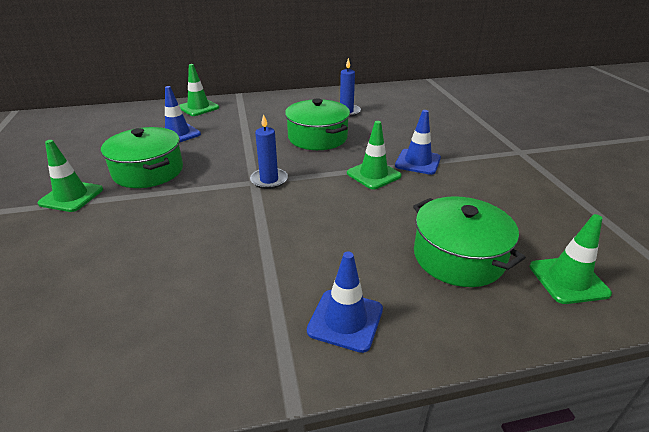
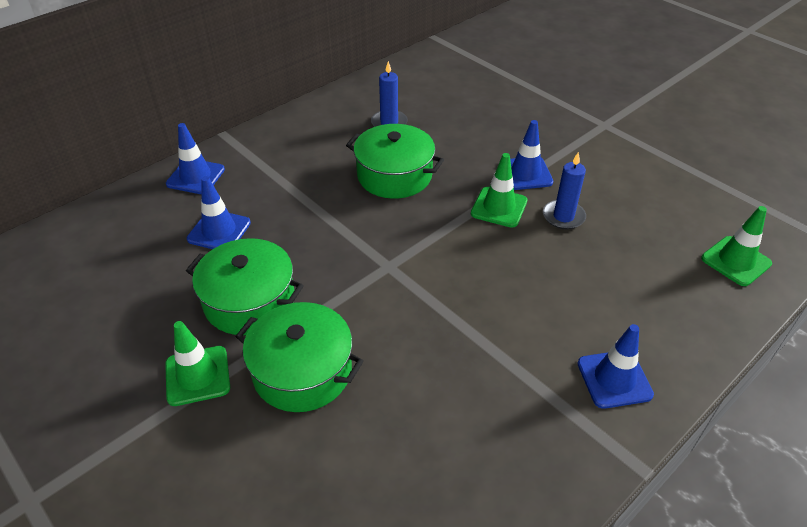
camera: 30 degrees left, 10 degrees up
(198, 107) = (196, 177): green traffic cone -> blue traffic cone
(269, 180) = (402, 257): blue candle -> blue candle (563, 216)
(458, 257) = (646, 274): green pot -> green pot (302, 371)

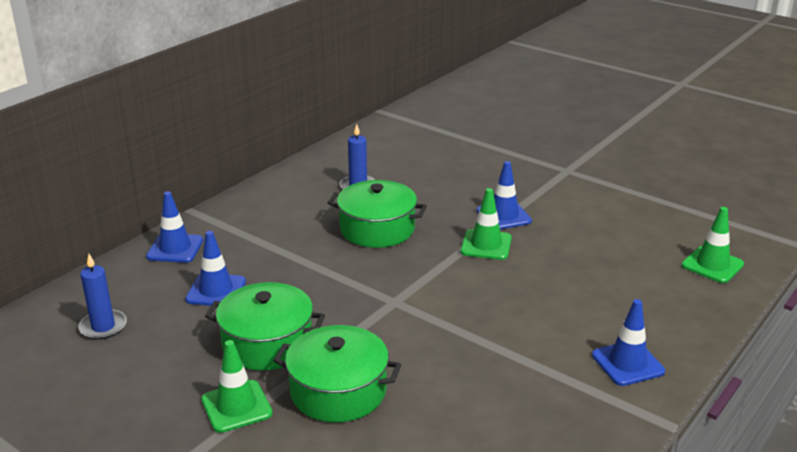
camera: 10 degrees left, 15 degrees down
(563, 216) = (548, 246): blue candle -> blue candle (103, 327)

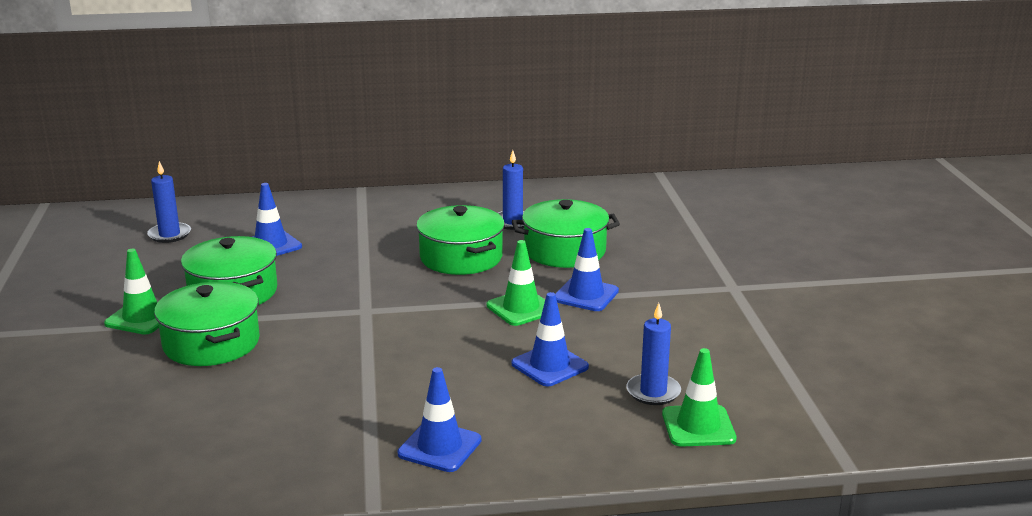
camera: 45 degrees right, 5 degrees down
(175, 248) = (301, 208): blue traffic cone -> blue traffic cone (549, 365)
(432, 192) = (565, 251): none -> green pot
(655, 258) = (653, 392): none -> blue candle

